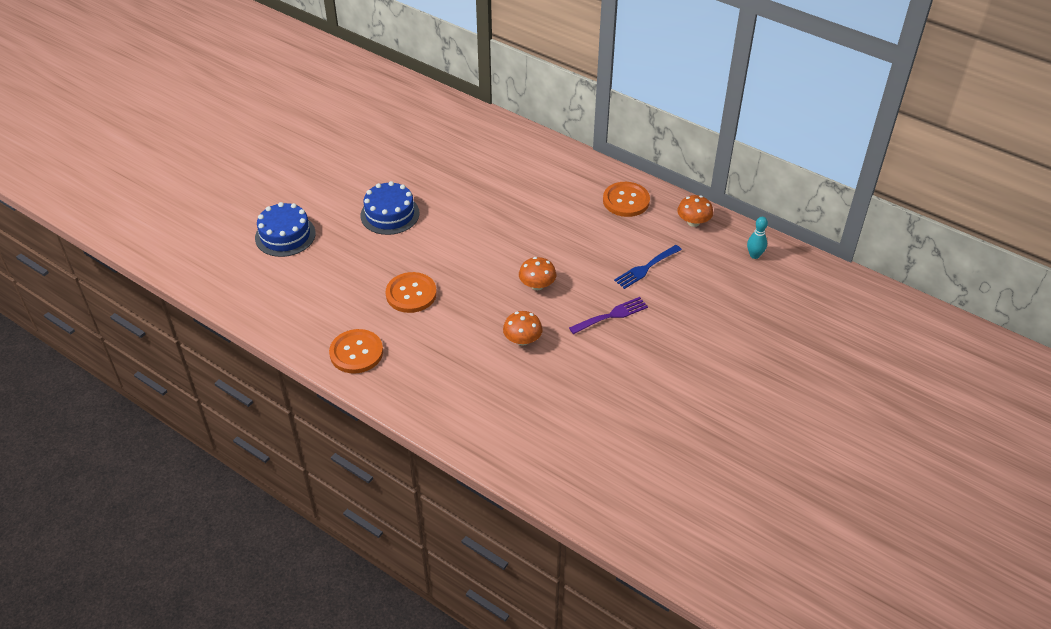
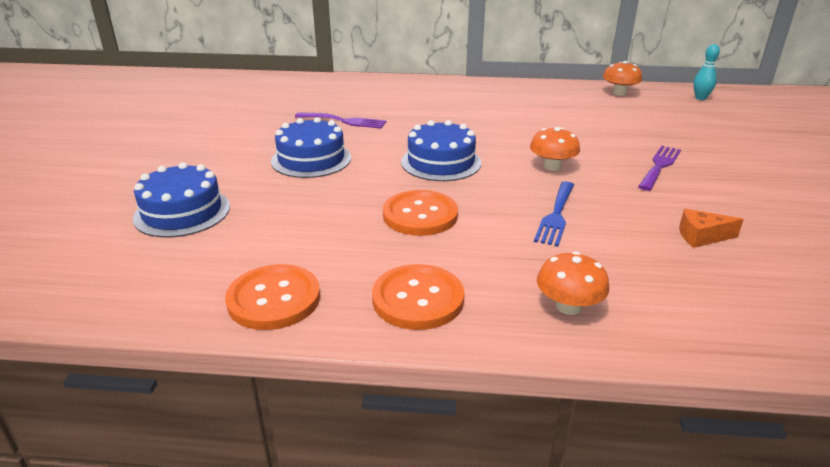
camera: 30 degrees left, 15 degrees down
(444, 178) = (344, 121): none -> purple fork
(468, 251) = (441, 162): none -> blue cake
(522, 340) = (606, 213): orange mushroom -> orange mushroom (568, 306)
(555, 382) = (701, 237): none -> orange cheese
(626, 201) = (543, 95): orange button -> orange button (274, 299)
(646, 268) = (631, 127): blue fork -> blue fork (556, 215)

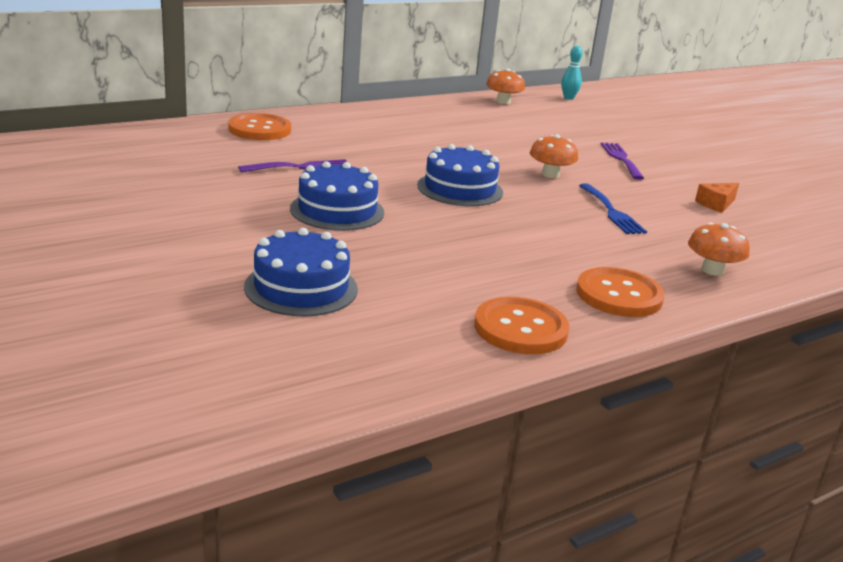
camera: 40 degrees left, 5 degrees down
(420, 215) = (518, 236): orange button -> orange button (260, 129)

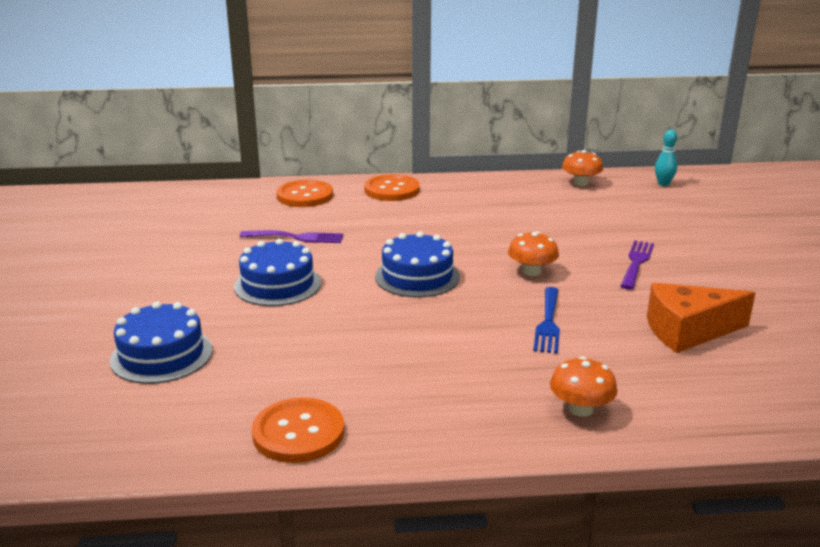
camera: 30 degrees right, 0 degrees up
(619, 295) = (439, 417): orange button -> orange button (392, 190)
(716, 204) = (688, 331): orange cheese -> orange cheese, size x1.89

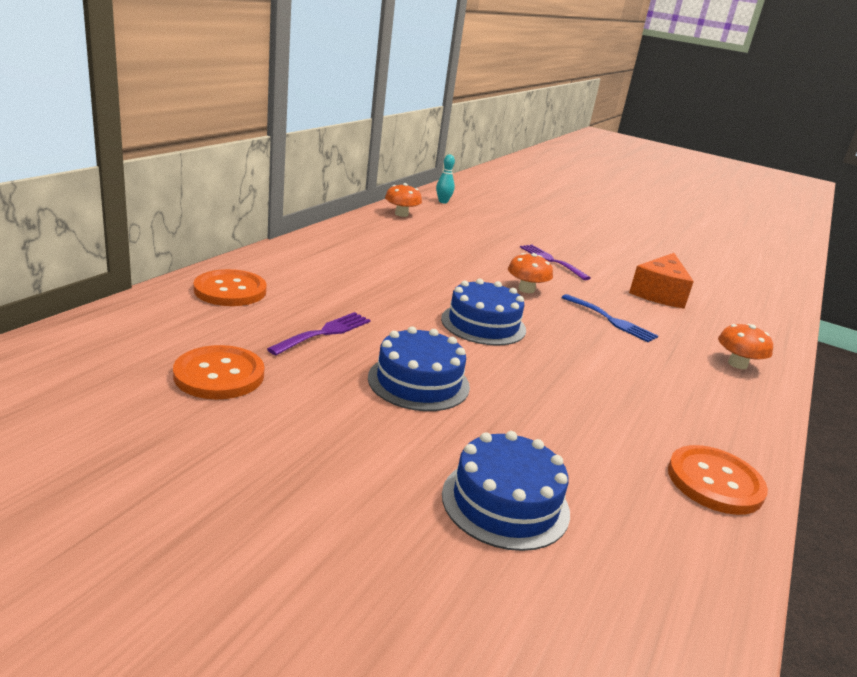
camera: 60 degrees left, 0 degrees up
(392, 190) = (292, 259): orange button -> orange button (219, 375)

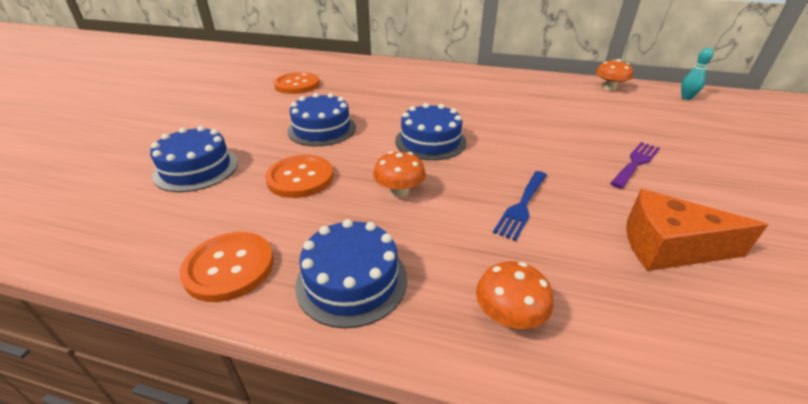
camera: 80 degrees right, 10 degrees up
(230, 290) = (390, 70): orange button -> orange button (300, 178)
(324, 332) = (362, 97): purple fork -> none
(526, 289) = (530, 154): orange mushroom -> orange mushroom (399, 191)
(717, 416) = (352, 280): none -> blue cake

